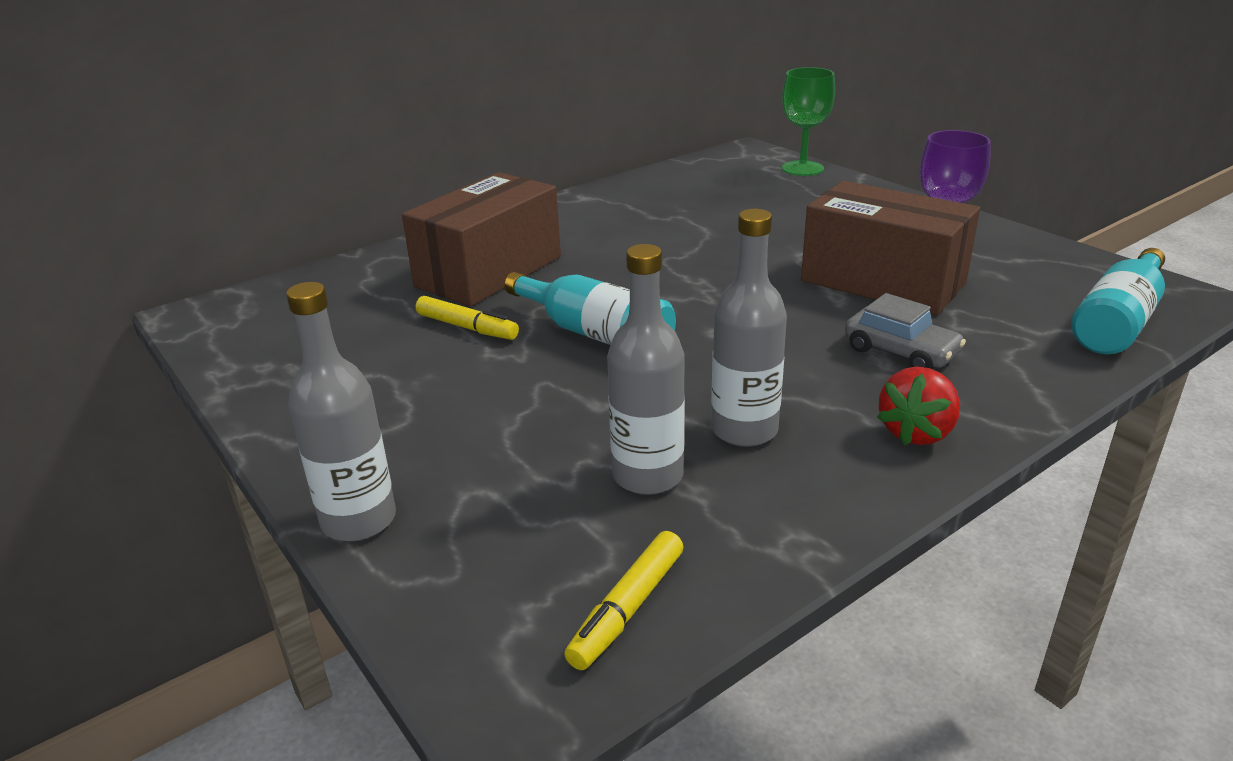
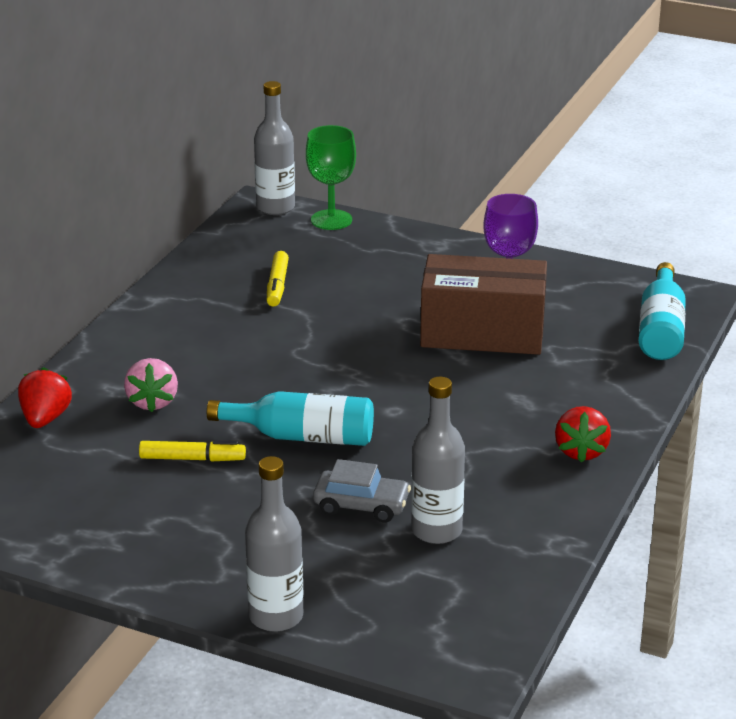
camera: 30 degrees left, 0 degrees up
(384, 264) = (45, 419): none -> red strawberry
(489, 272) = (152, 402): brown box -> pink strawberry
(627, 609) = (492, 608): yellow marker -> yellow marker (277, 286)
(744, 430) = (473, 481): grey bottle -> grey bottle (275, 207)
(901, 352) = (534, 392): grey car -> grey car (361, 505)

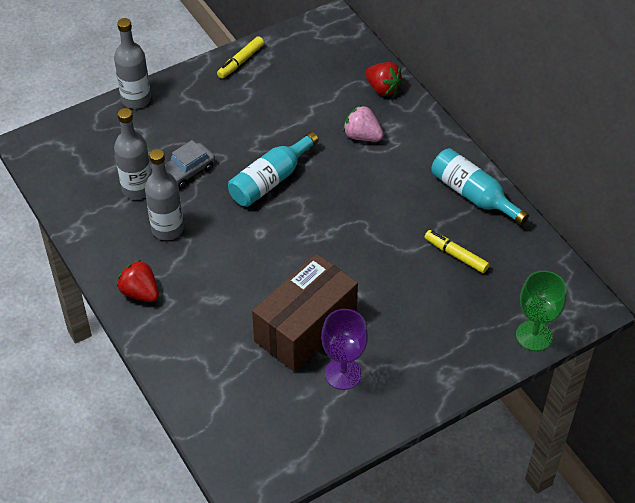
camera: 125 degrees right, 20 degrees up
(192, 459) = (291, 127): yellow marker -> yellow marker (240, 61)
(275, 207) = (579, 313): grey bottle -> grey bottle (167, 229)
(661, 329) = (224, 431): turquoise bottle -> turquoise bottle (473, 195)

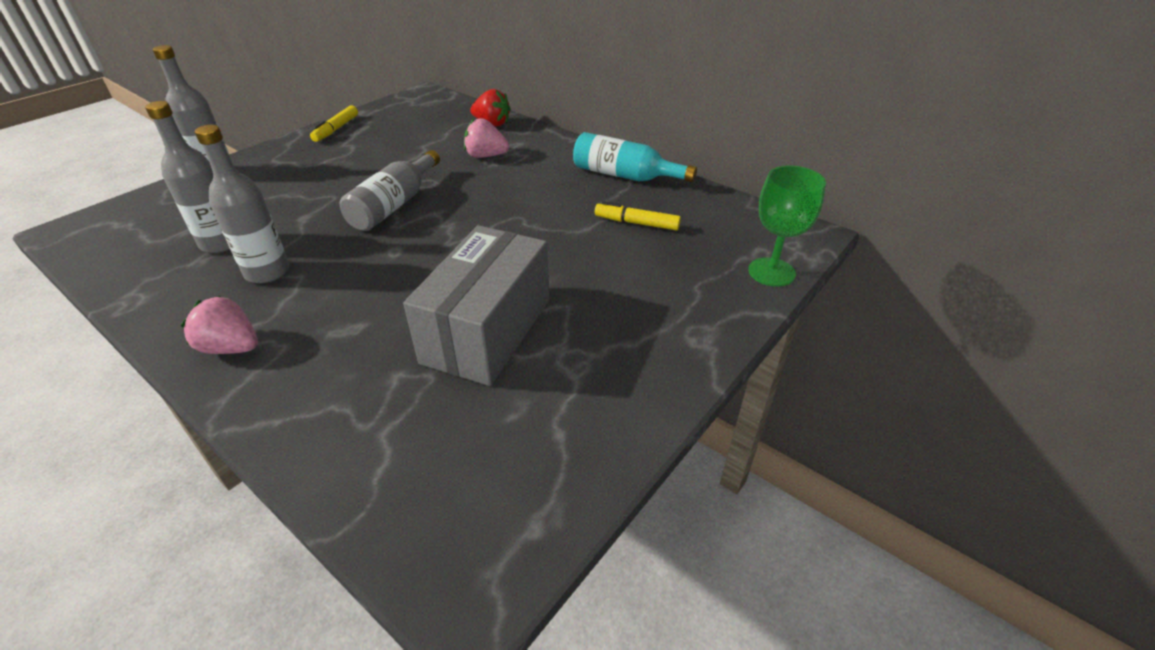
camera: 20 degrees left, 10 degrees down
(140, 292) = (231, 347): red strawberry -> pink strawberry
(186, 171) = (287, 216): grey car -> none
(270, 180) = (394, 205): turquoise bottle -> grey bottle
(305, 327) = (487, 330): brown box -> grey box
(343, 373) = (562, 370): purple goblet -> none

